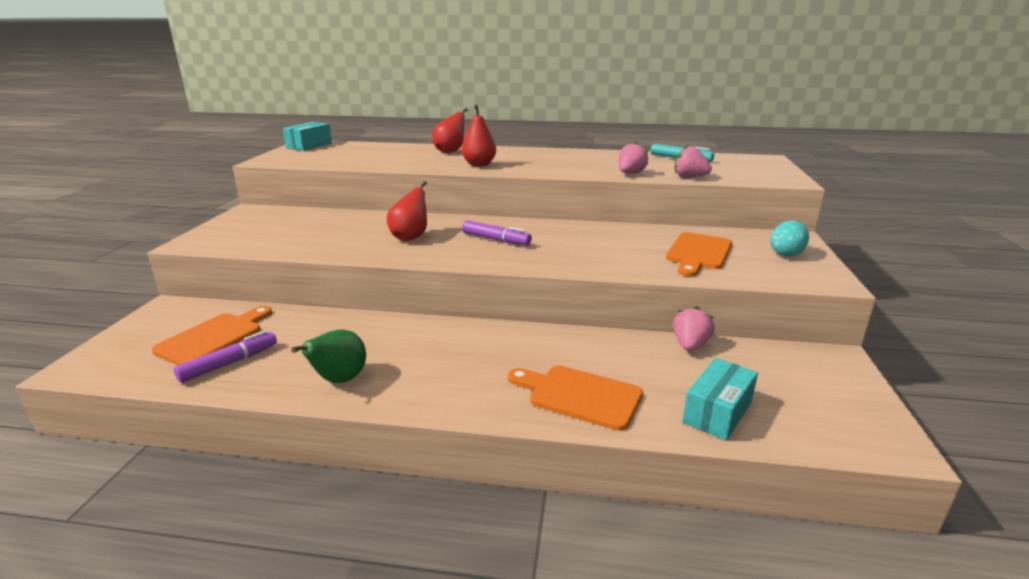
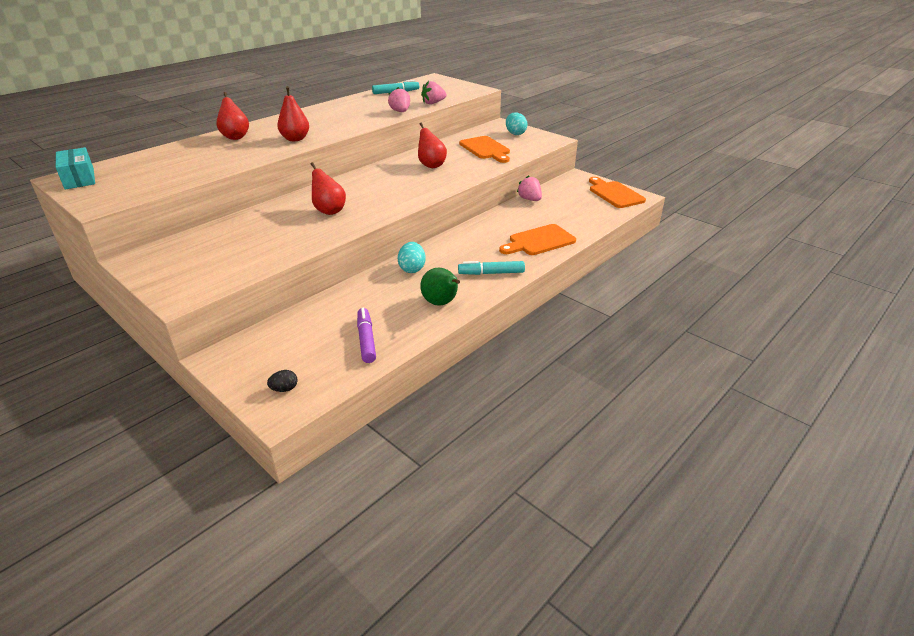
camera: 55 degrees left, 10 degrees up
(119, 355) = (284, 389): none -> black egg
(214, 337) = (315, 341): orange cutting board -> orange cutting board (614, 194)
(403, 333) = (412, 269): none -> turquoise egg
(445, 389) = (491, 273): none -> turquoise marker
(496, 240) = (381, 188): purple marker -> none
(593, 242) = (431, 165): none -> red pear
(717, 412) = (585, 217): turquoise box -> none

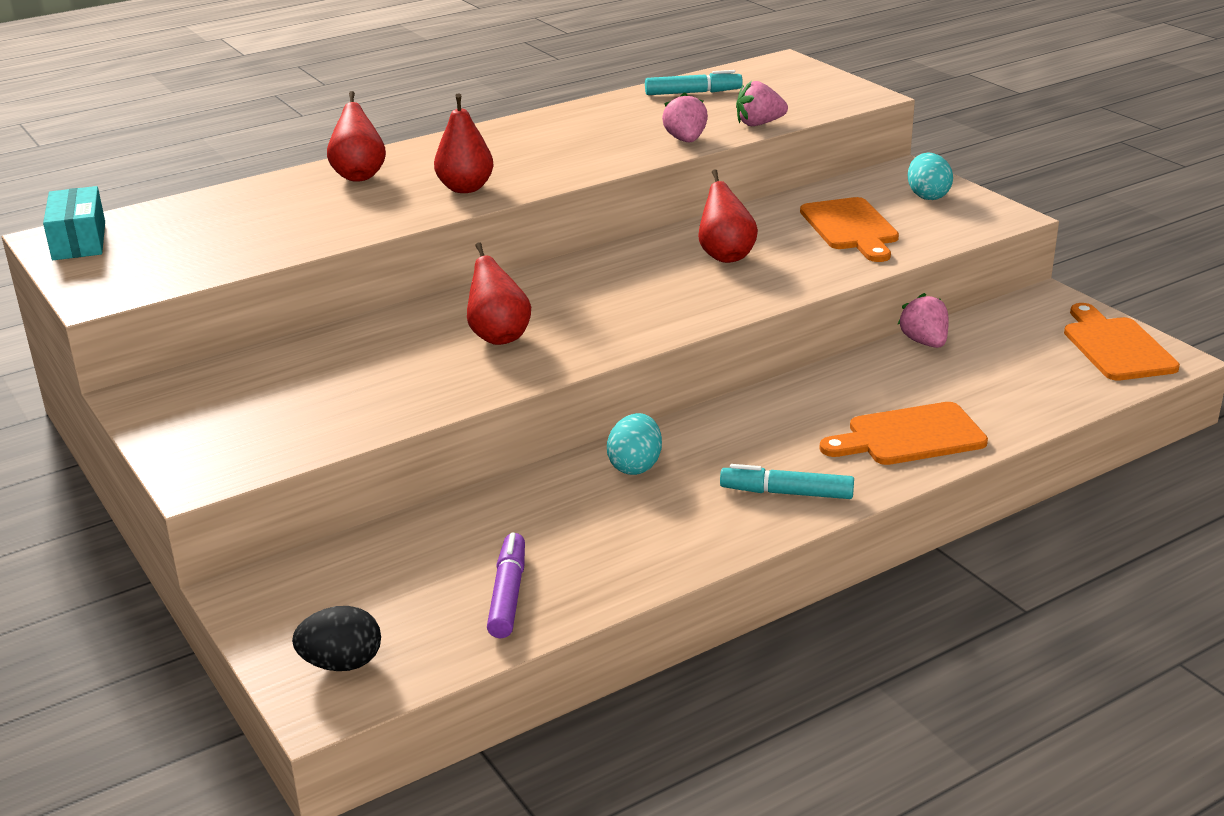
camera: 15 degrees right, 5 degrees down
(284, 389) = (342, 664): black egg -> black egg, size x1.66
(441, 303) = (668, 542): green pear -> none

